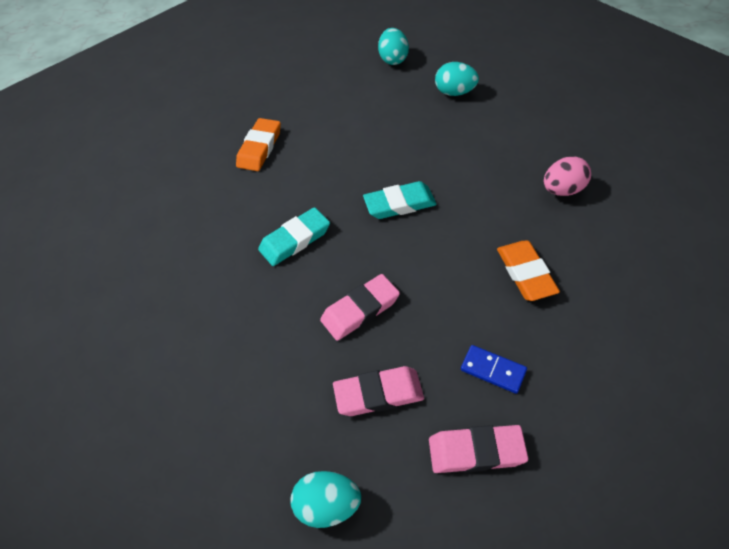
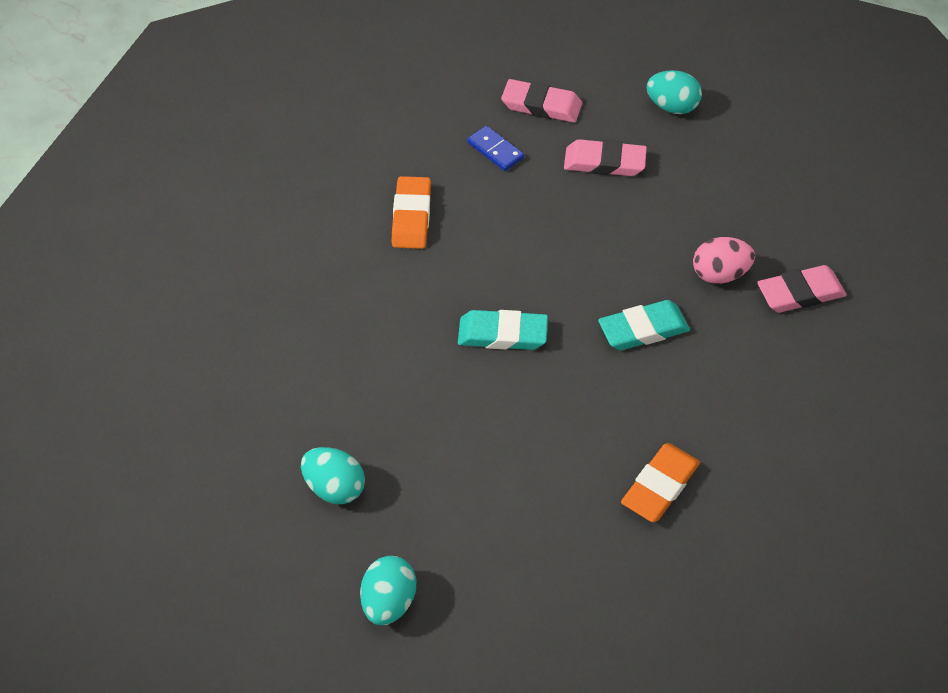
camera: 165 degrees left, 0 degrees up
(360, 310) = (595, 233): pink eraser -> pink eraser (800, 293)
(562, 190) = (306, 289): pink egg -> pink egg (719, 274)

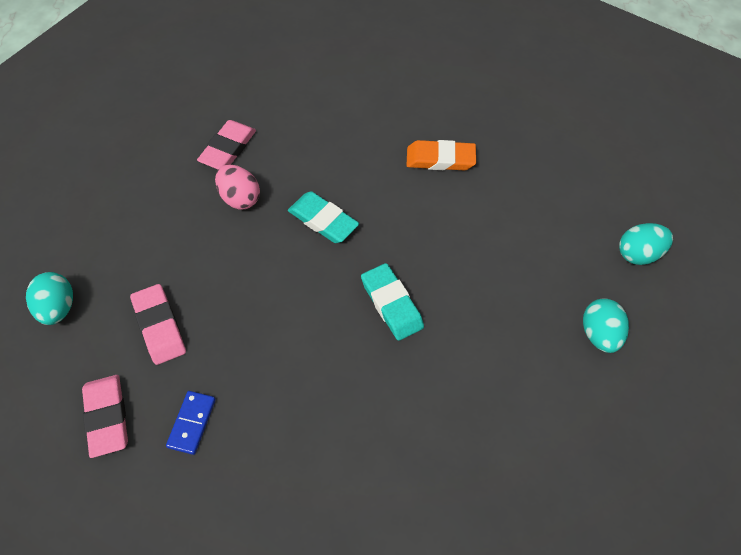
camera: 125 degrees left, 5 degrees up
(411, 216) = (317, 446): orange eraser -> none
(800, 293) = (228, 148): pink eraser -> pink eraser turned 75 degrees clockwise

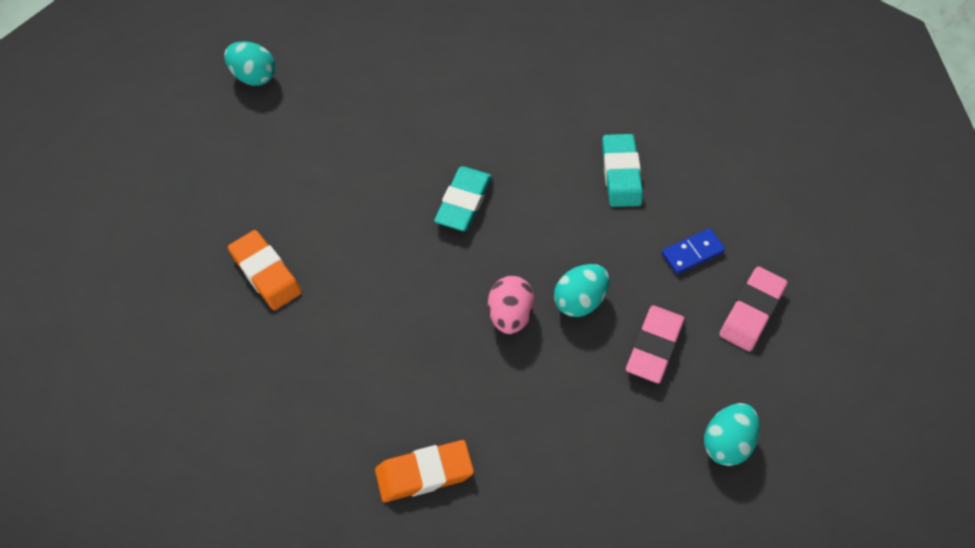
camera: 130 degrees left, 0 degrees up
(228, 148) = (424, 473): pink eraser -> orange eraser
(239, 198) = (473, 404): pink egg -> pink egg (510, 316)
(323, 220) = (430, 313): turquoise eraser -> turquoise eraser (621, 174)
(599, 334) = (360, 63): turquoise egg -> turquoise egg (579, 301)

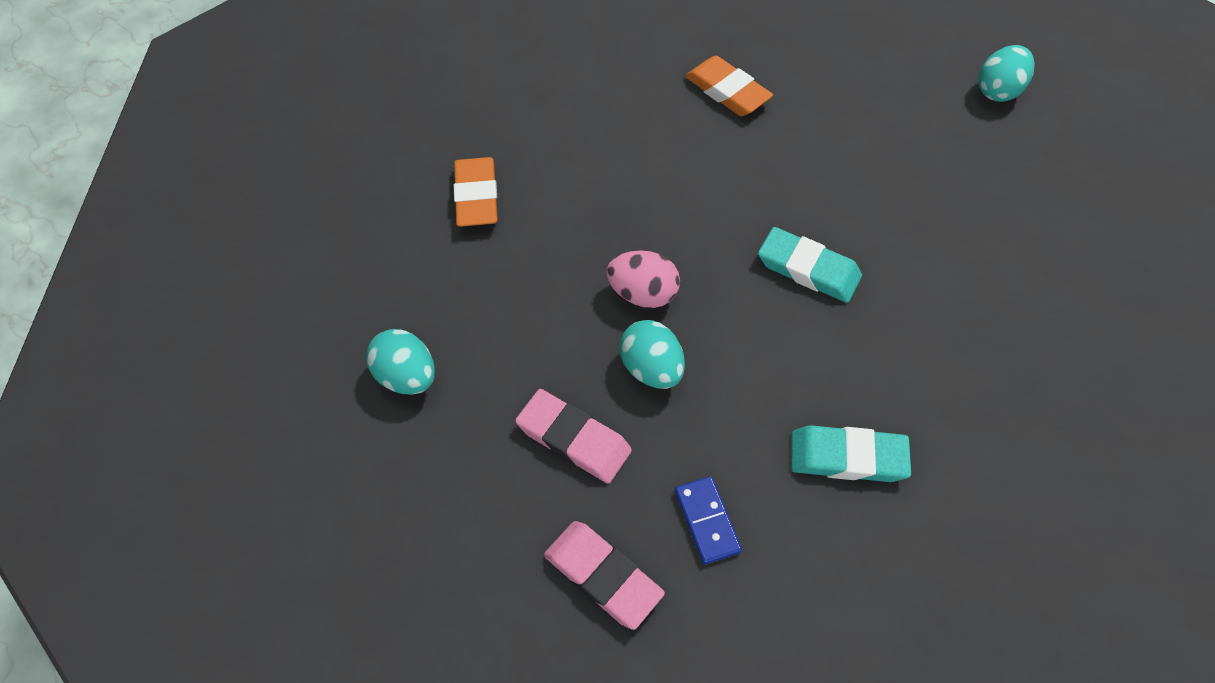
camera: 100 degrees right, 0 degrees up
(266, 273) = (727, 91): orange eraser -> orange eraser turned 75 degrees clockwise
(727, 443) = (428, 491): turquoise egg -> turquoise egg (407, 376)

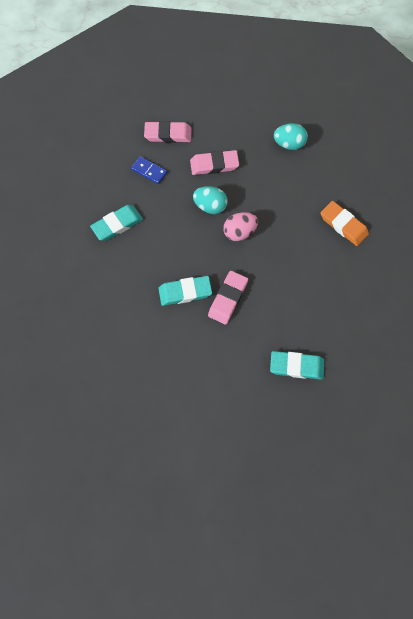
camera: 140 degrees right, 10 degrees up
(727, 91) = (296, 366): orange eraser -> turquoise eraser
(748, 218) = (228, 299): none -> pink eraser
(997, 91) = (166, 478): turquoise egg -> none

